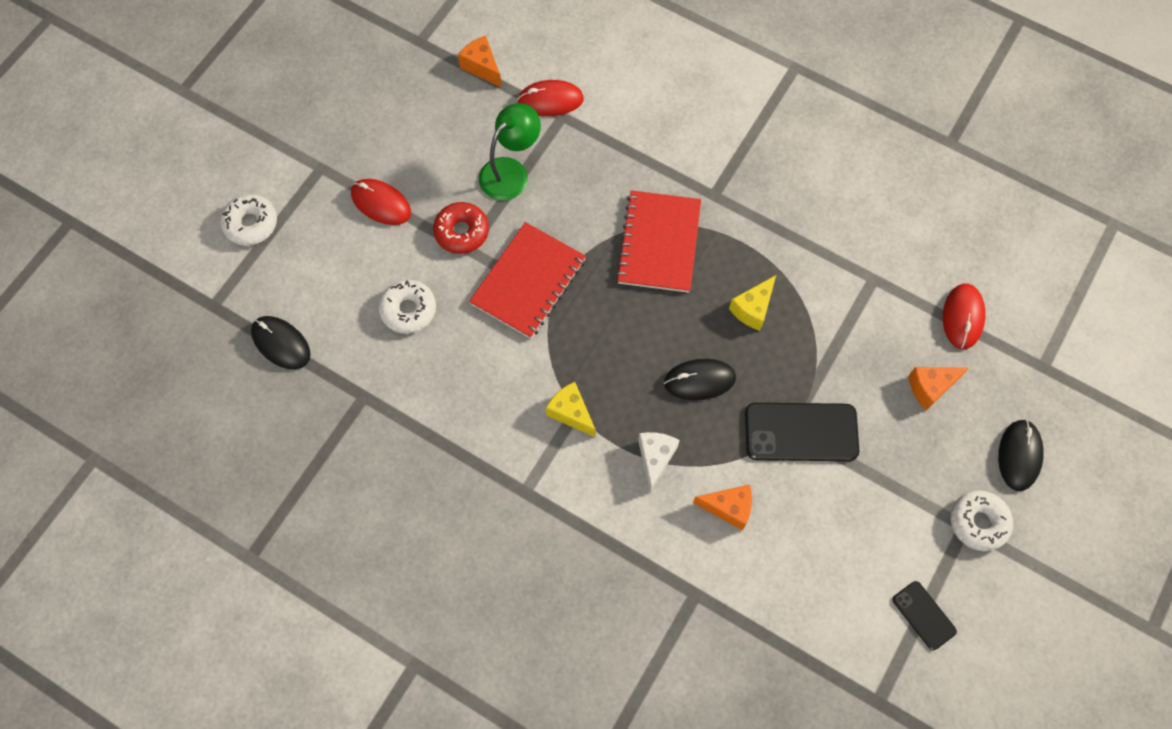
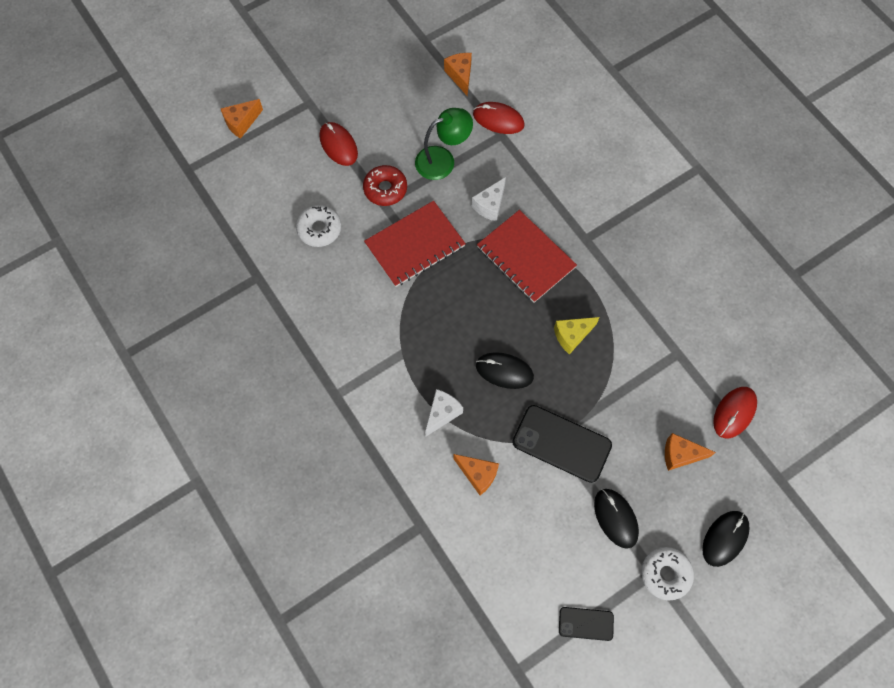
camera: 25 degrees right, 0 degrees up
(251, 224) = (241, 123): white donut -> orange cheese
(281, 343) = (220, 215): black mouse -> black mouse (615, 518)
(571, 413) = (397, 353): yellow cheese -> none
(590, 201) = (490, 205): none -> white cheese
(659, 243) = (526, 257): red notebook -> red notebook turned 75 degrees counterclockwise
(924, 615) = (586, 623): black phone -> black phone turned 75 degrees counterclockwise

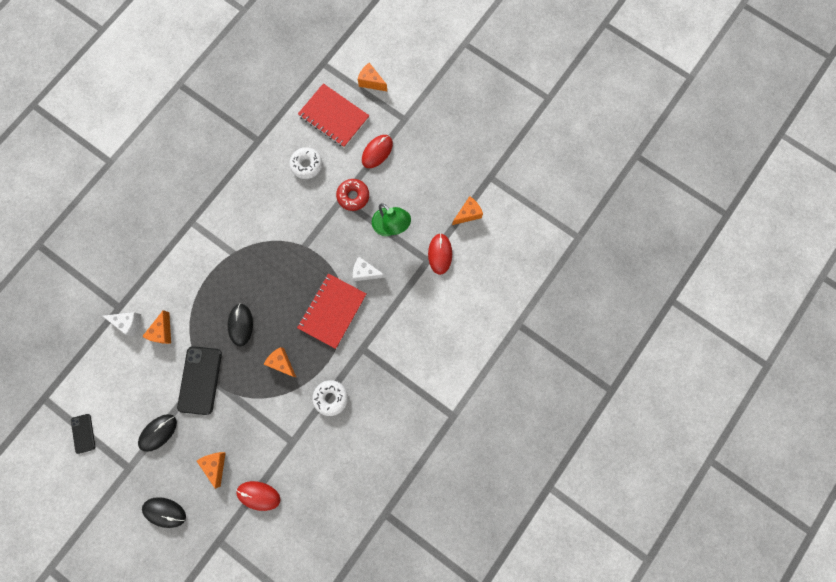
camera: 70 degrees right, 10 degrees up
(415, 245) = (316, 232): red notebook -> red notebook (334, 117)
(442, 413) = (198, 294): white cheese -> white cheese (128, 323)
(572, 336) = (281, 362): yellow cheese -> orange cheese
(665, 574) = (129, 477): white donut -> white donut (331, 398)

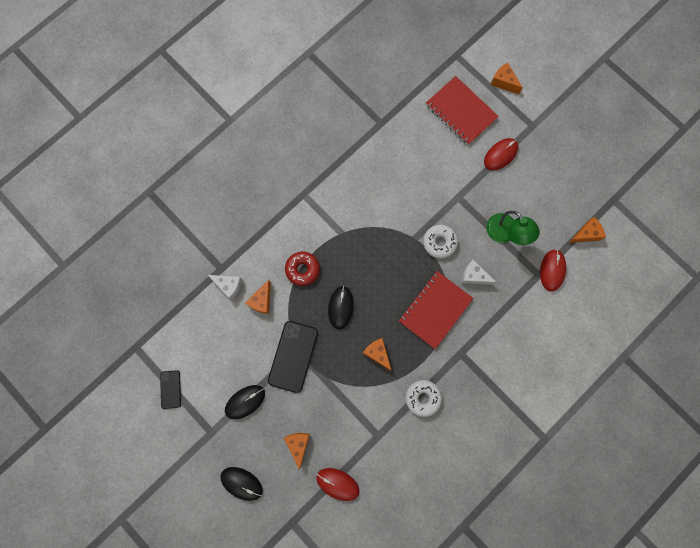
camera: 10 degrees right, 0 degrees up
(307, 165) = (427, 156): white donut -> white donut (439, 242)
(353, 196) = (470, 196): red donut -> red donut (302, 269)

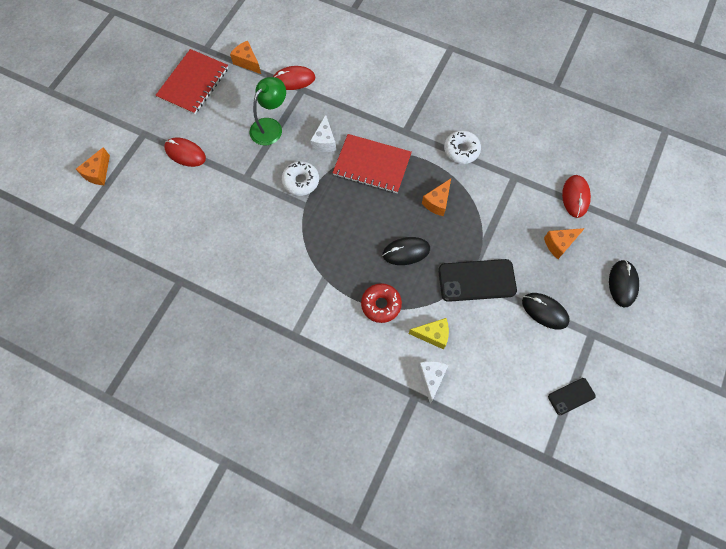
camera: 110 degrees left, 10 degrees down
(262, 301) = (433, 335): orange cheese -> yellow cheese
(461, 111) = (144, 204): red notebook -> red notebook (193, 83)

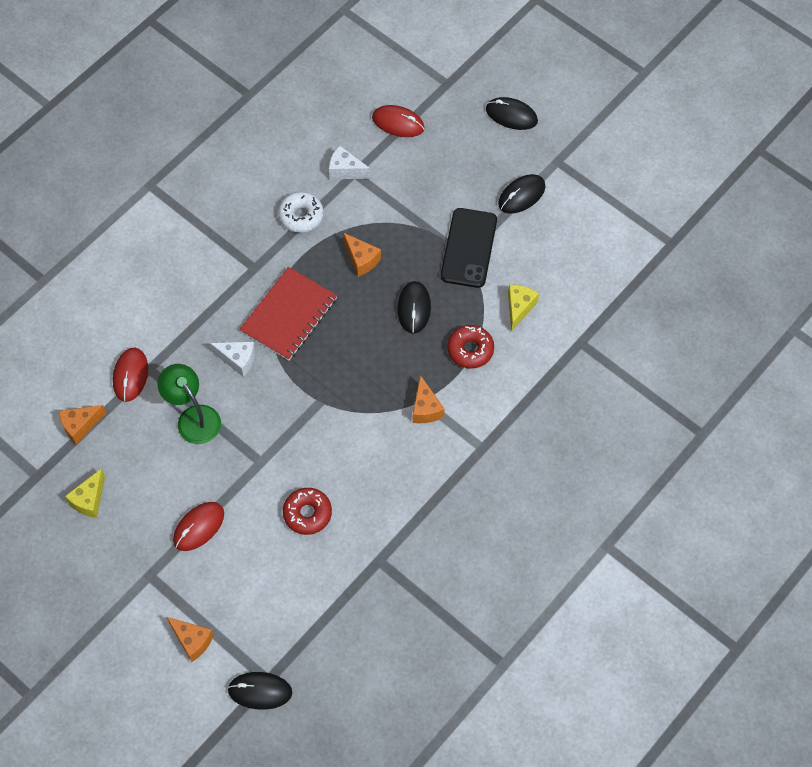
camera: 75 degrees left, 5 degrees down
(65, 226) = (260, 691): none -> black mouse
(193, 83) = (89, 500): red notebook -> yellow cheese
(209, 221) = (307, 513): none -> red donut
(301, 181) = (285, 399): white donut -> none
(431, 378) = (565, 322): white cheese -> white cheese (345, 170)
(559, 244) = (449, 157): orange cheese -> orange cheese (425, 408)
(571, 396) = (616, 201): black phone -> none

